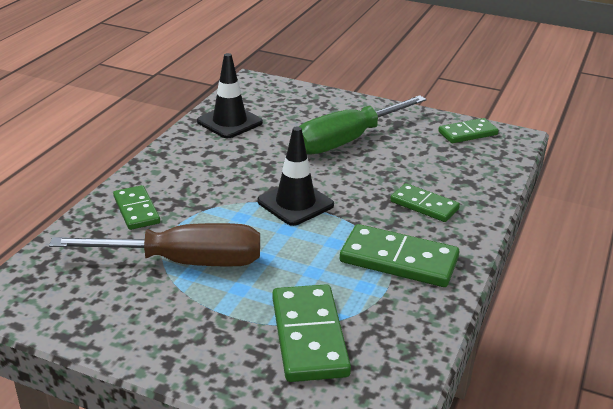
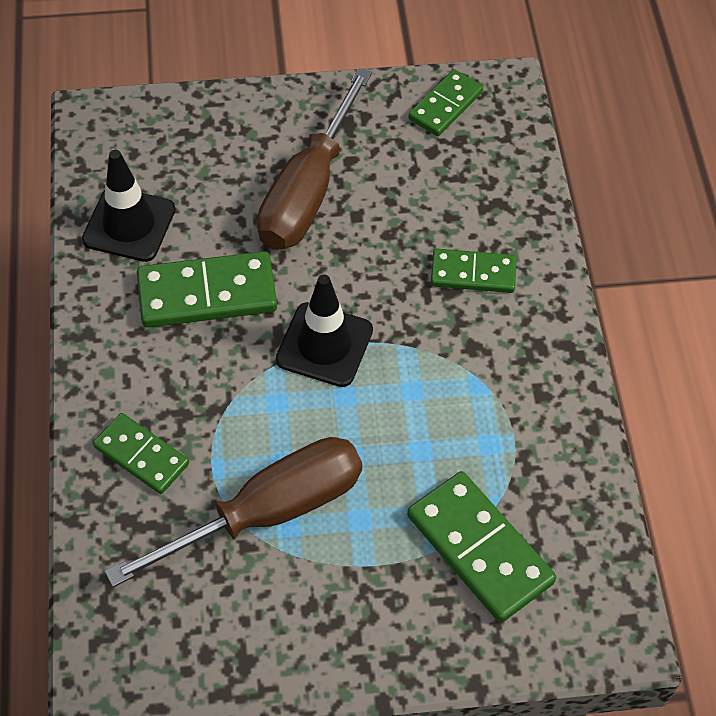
camera: 30 degrees left, 25 degrees up
(348, 140) = (308, 190): green screwdriver -> brown screwdriver
(399, 260) = (500, 382): green domino -> green domino (207, 293)

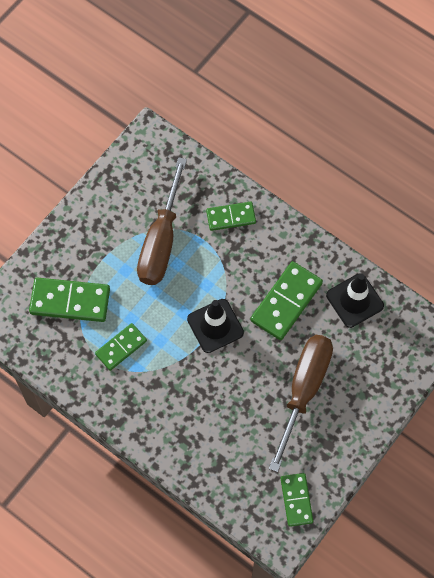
camera: 135 degrees right, 10 degrees up
(308, 190) = (303, 391): brown screwdriver -> brown screwdriver turned 45 degrees clockwise
(473, 273) = (191, 419): green domino -> green domino (121, 347)

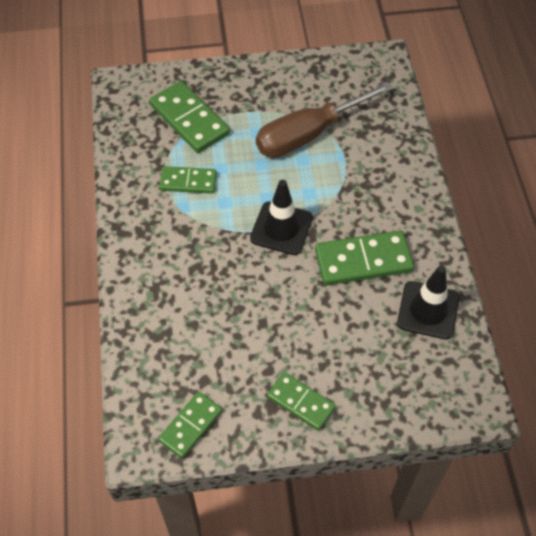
camera: 45 degrees right, 10 degrees down
(231, 217) = (386, 161): green domino -> green domino (301, 402)
(303, 391) = (299, 342): brown screwdriver -> none

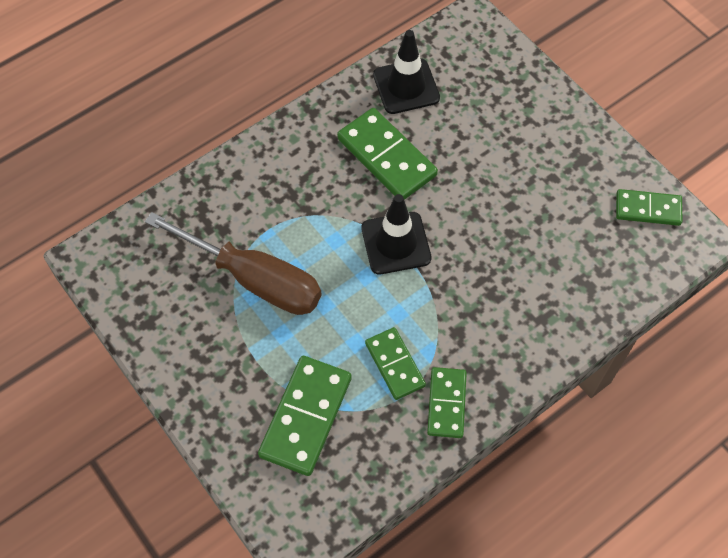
camera: 120 degrees left, 5 degrees up
(301, 402) = (563, 139): green domino -> green domino (446, 403)

